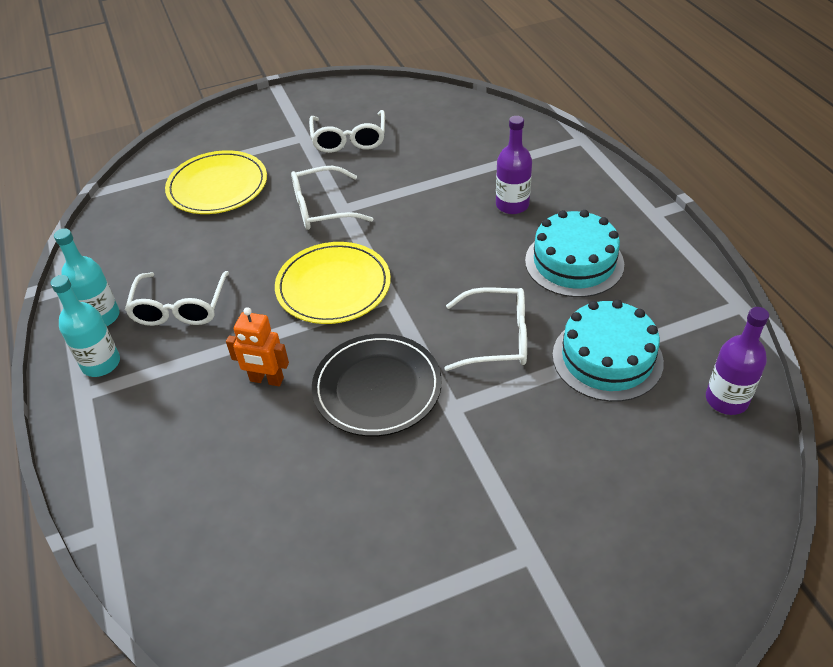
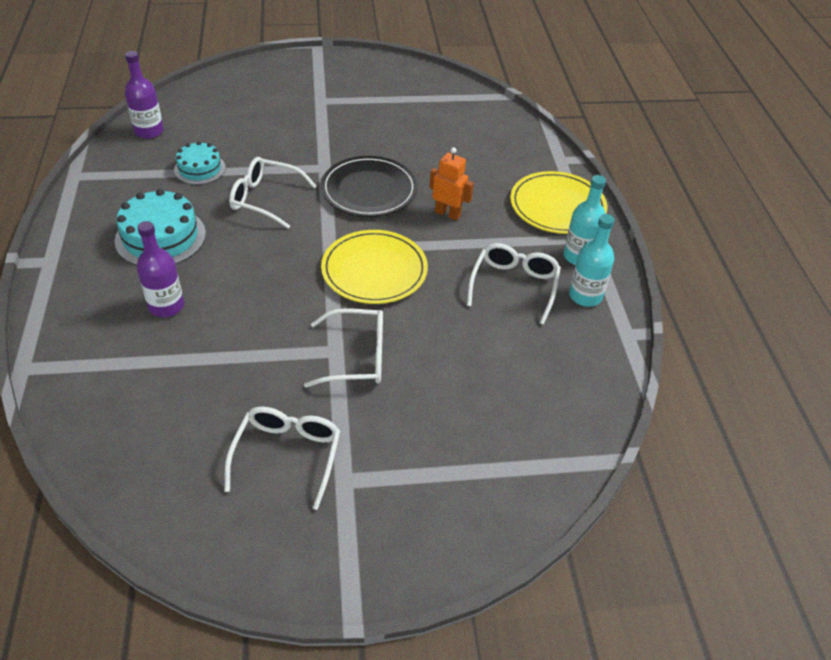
camera: 170 degrees left, 0 degrees up
(217, 186) = (468, 424): yellow plate -> yellow plate (557, 206)
(607, 358) = (199, 169): turquoise cake -> turquoise cake, size x0.62

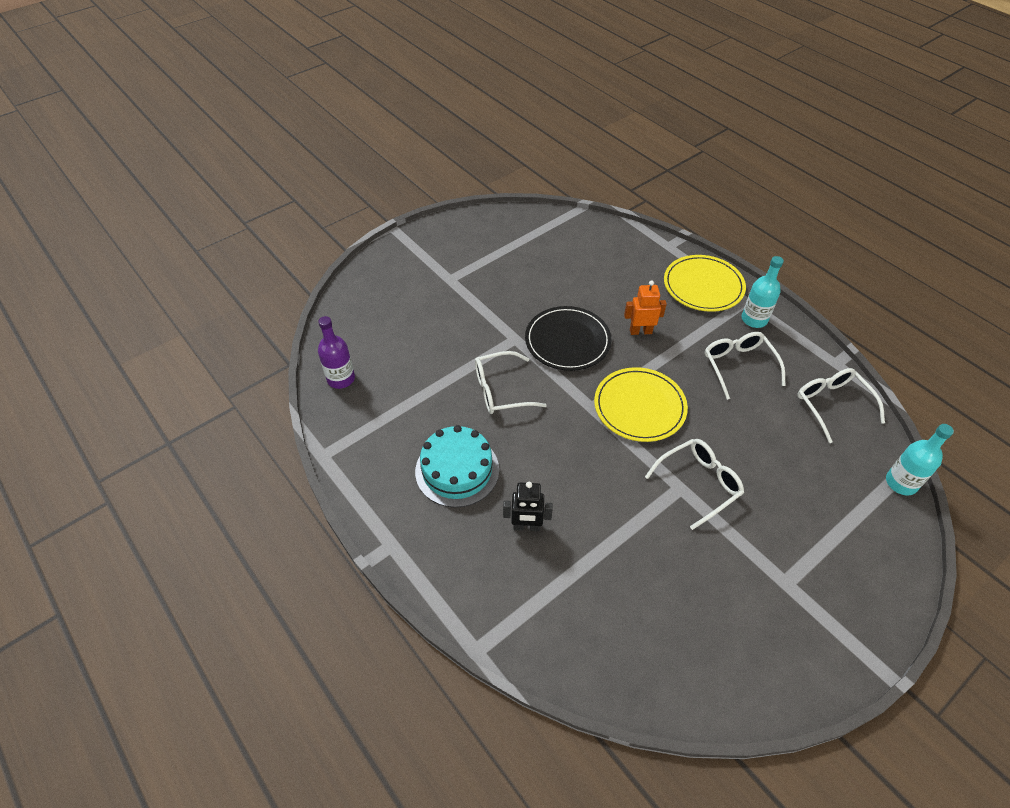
camera: 30 degrees left, 5 degrees up
(166, 306) = (526, 527): purple bottle -> black robot
(199, 169) = (421, 391): turquoise cake -> none
(287, 456) = (734, 590): white glasses -> white glasses (832, 405)
(585, 296) = (787, 348): turquoise bottle -> turquoise bottle (901, 483)

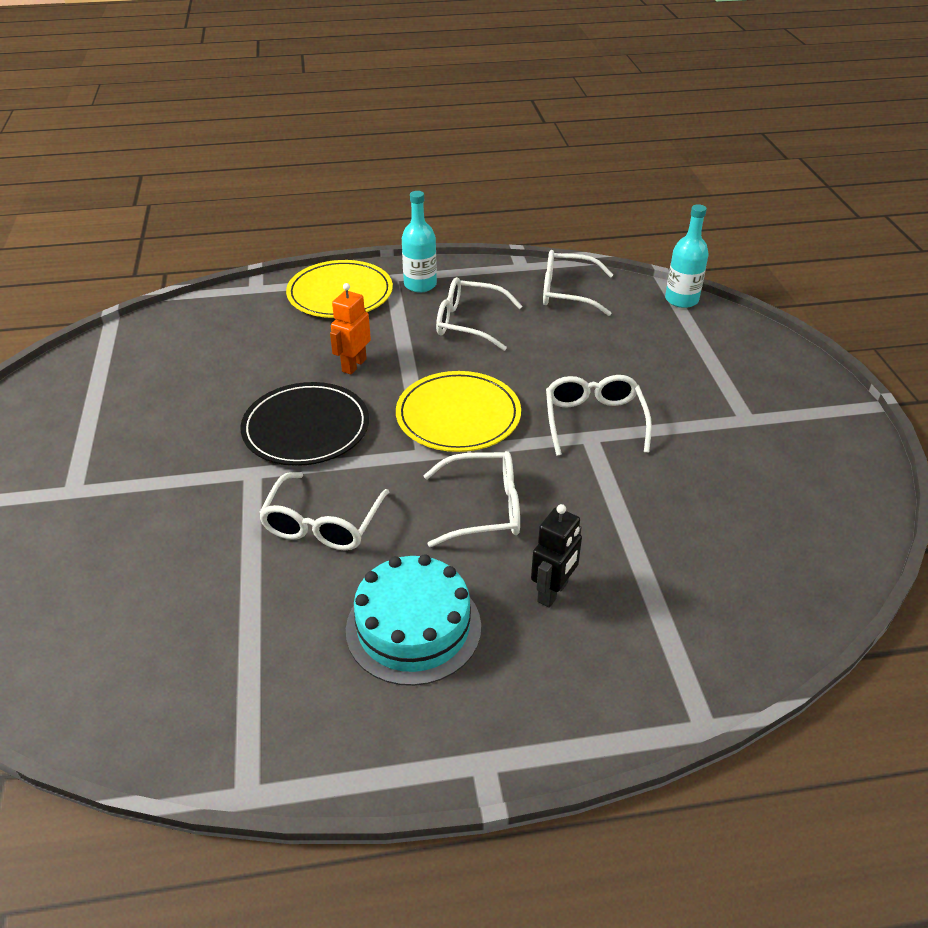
camera: 60 degrees left, 10 degrees down
(341, 379) = (116, 706): purple bottle -> none
(568, 459) = (483, 508): none -> white glasses

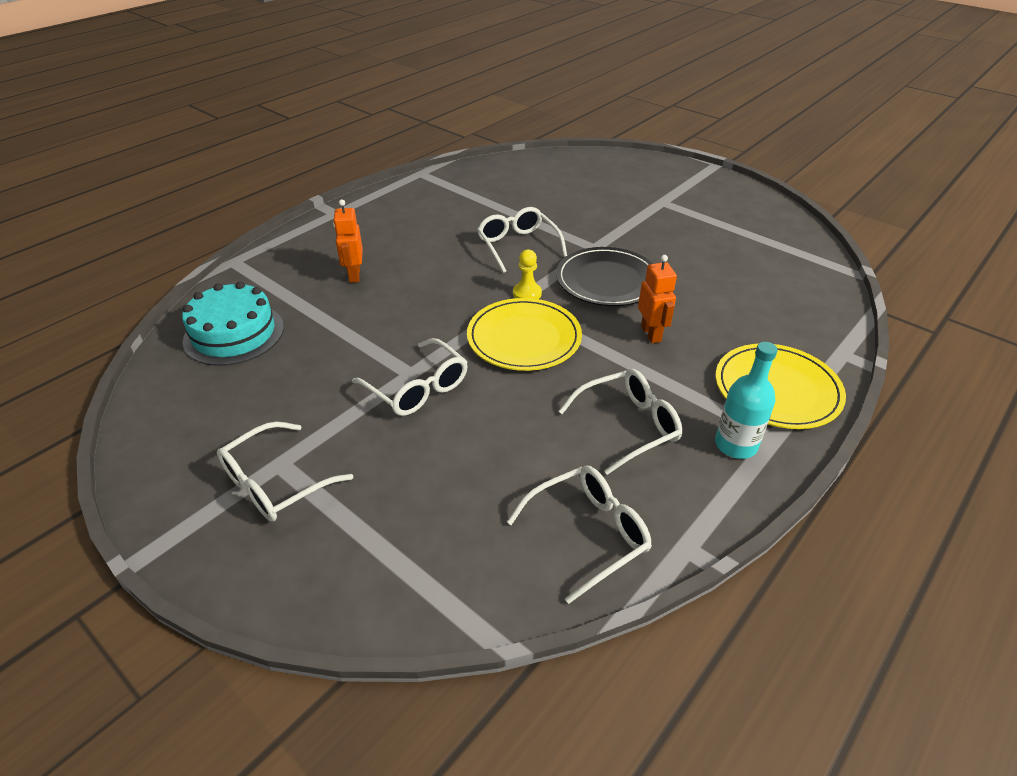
camera: 140 degrees right, 0 degrees up
(397, 457) = (527, 293): none -> yellow pawn
(413, 627) = (414, 233): turquoise cake -> turquoise cake (234, 334)
(483, 508) = (437, 293): white glasses -> white glasses (276, 482)
(553, 592) = (354, 275): black robot -> orange robot
(681, 300) = (446, 615): turquoise bottle -> none

